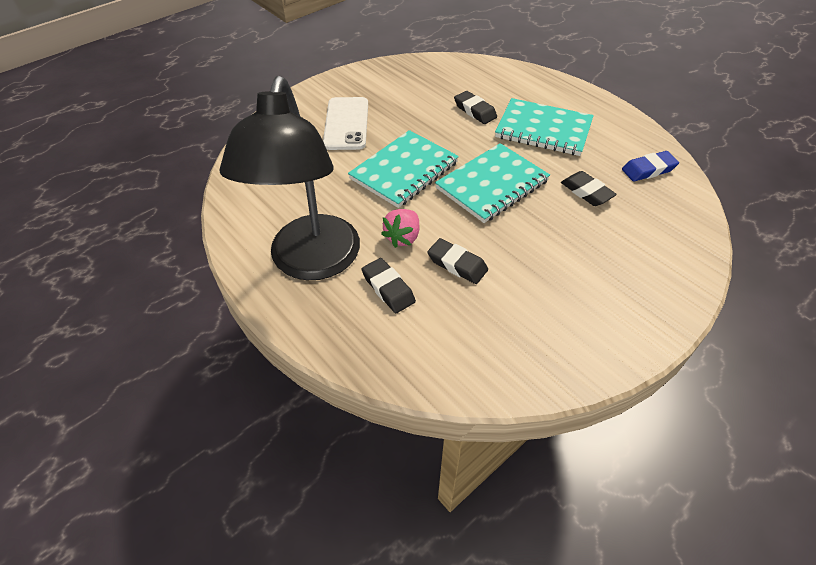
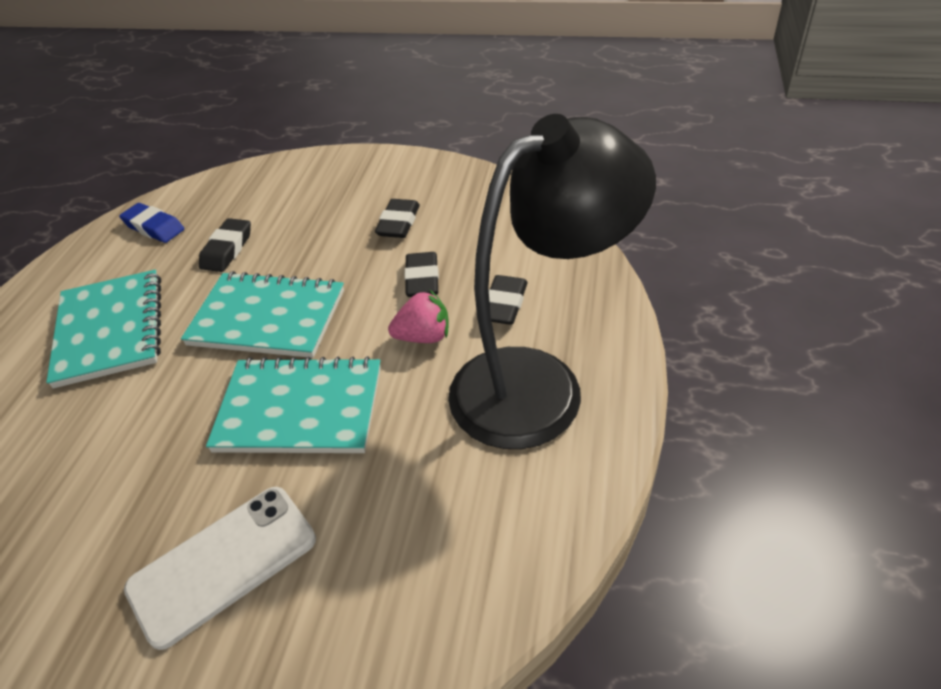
camera: 125 degrees left, 5 degrees down
(475, 111) = (92, 419): black eraser -> black eraser (398, 223)

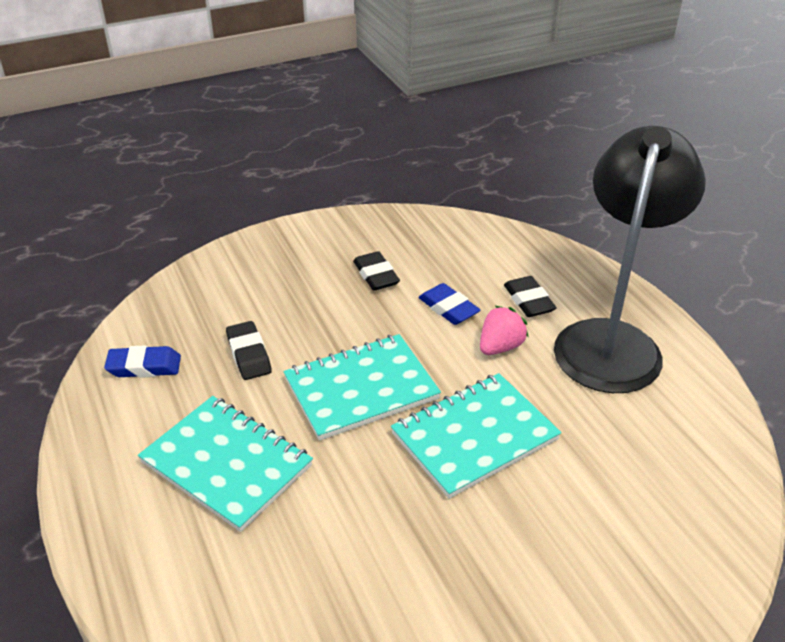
camera: 40 degrees left, 5 degrees down
(223, 564) = (554, 558): white phone -> none
(422, 279) = (448, 308): black eraser -> blue eraser

